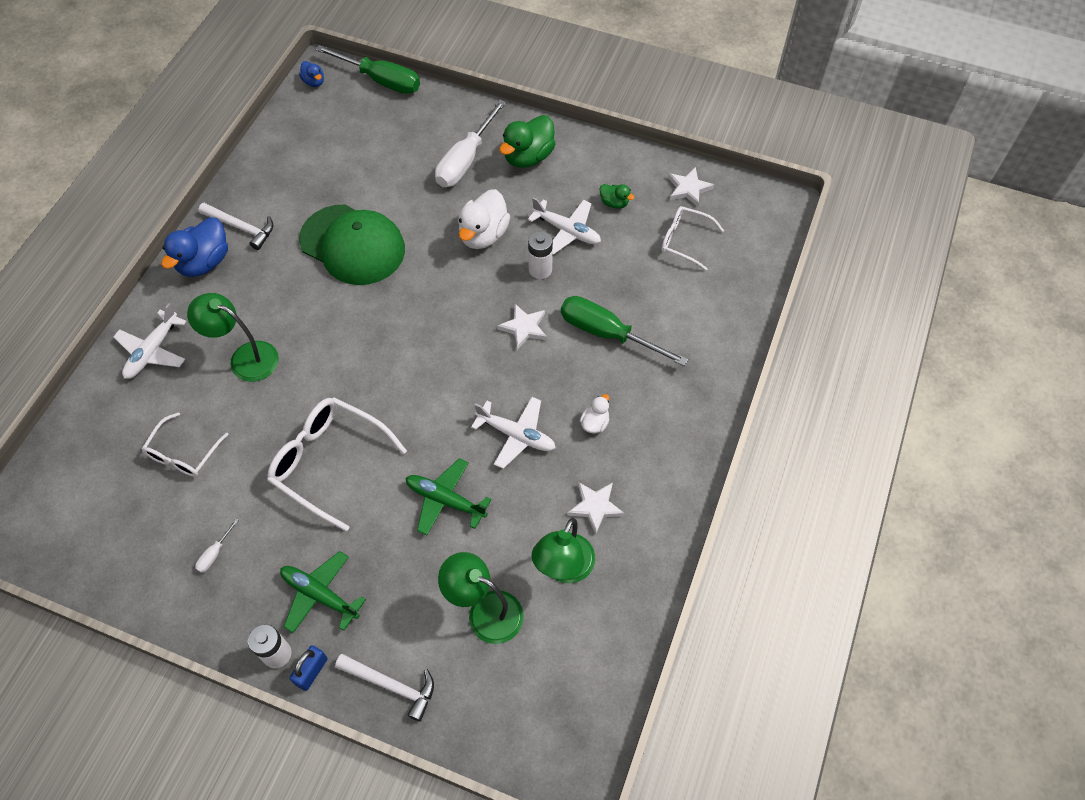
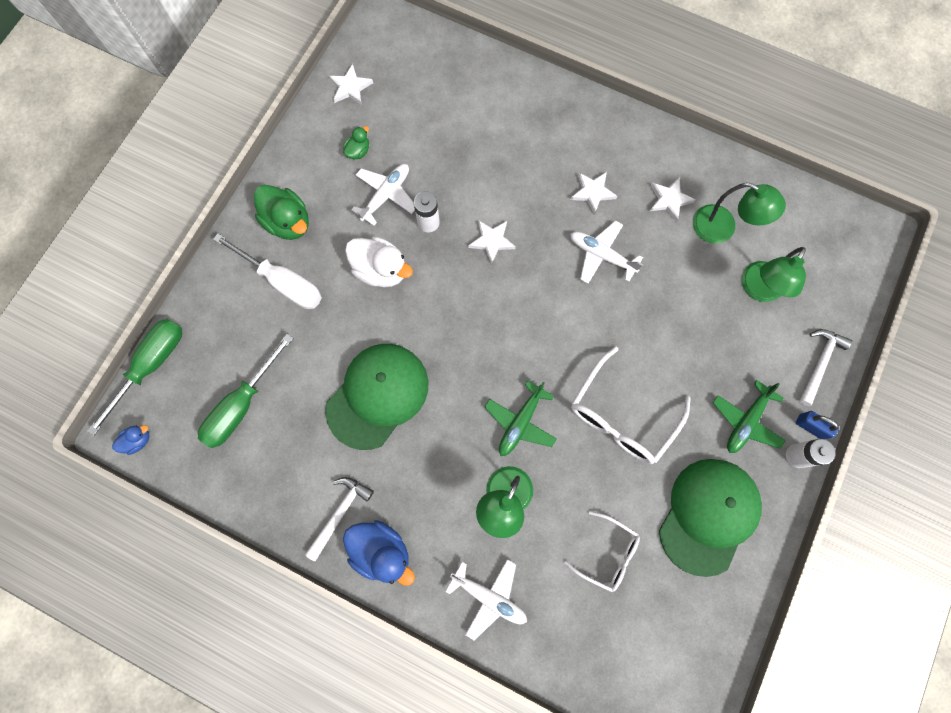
camera: 85 degrees left, 15 degrees up
(215, 553) = (708, 515): white screwdriver -> green cap
(445, 500) = (661, 316): green plane -> green plane (520, 422)
(516, 435) = (601, 255): white plane -> white plane turned 90 degrees counterclockwise
(595, 423) = (592, 192): white duck -> white star
(607, 333) = (503, 173): green screwdriver -> green screwdriver (242, 405)
(684, 241) = (410, 99): white glasses -> none

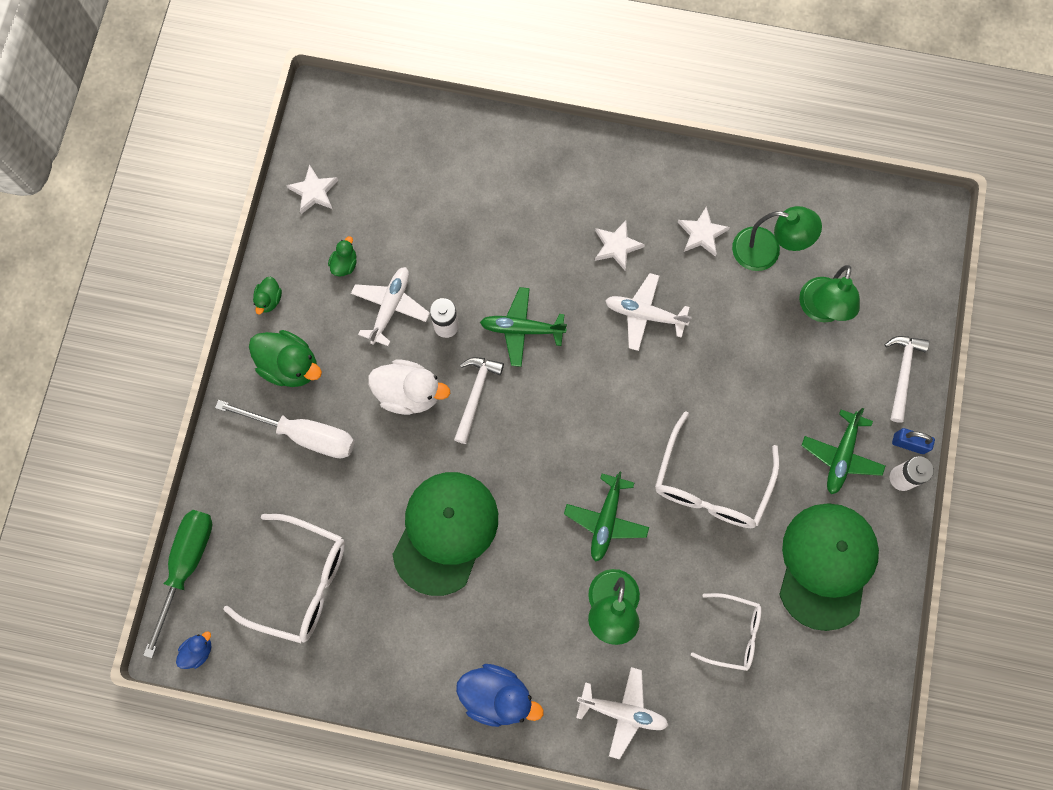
camera: 15 degrees left, 0 degrees up
(242, 405) = (300, 582): green screwdriver -> white glasses
(287, 165) = (269, 300): none -> green duck
(340, 513) = (441, 668): white hammer -> white hammer (476, 395)
(492, 241) = (521, 329): white star -> green plane

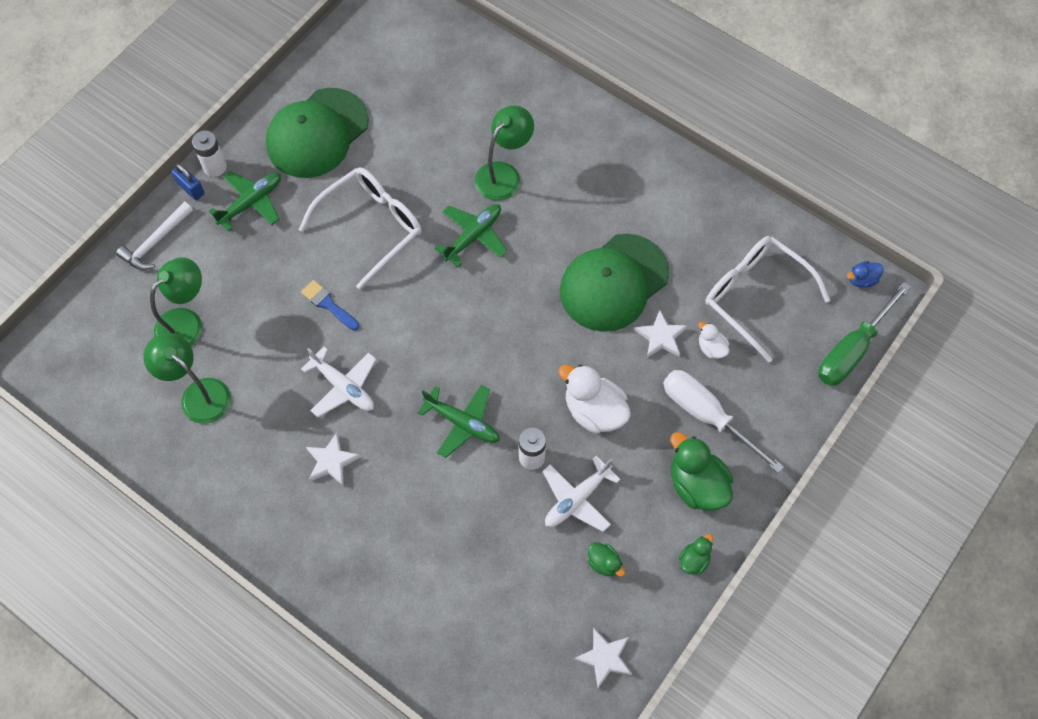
camera: 155 degrees left, 10 degrees down
(324, 505) = (711, 348): none -> white duck
(344, 264) = (604, 563): green duck -> green duck turned 90 degrees counterclockwise
(476, 395) = (534, 383): white hammer -> none
(497, 695) = (626, 152): blue duck -> none
(623, 711) = (533, 104): white plane -> none
(702, 233) = (245, 437): white star -> white star (661, 337)
(704, 385) = (328, 304): none -> blue brush
(733, 633) = (419, 119): white glasses -> none

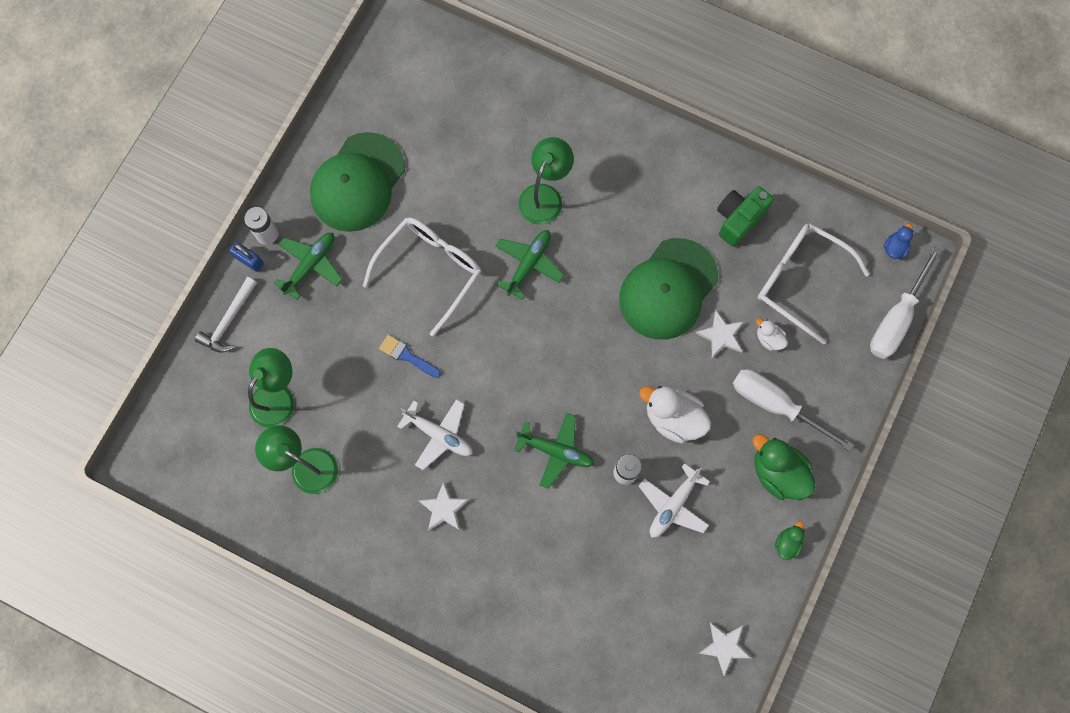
camera: 10 degrees left, 10 degrees up
(604, 563) = (708, 560): green duck -> none
(700, 227) = (739, 219): none -> green camera
(852, 350) = (896, 318): green screwdriver -> white screwdriver
(861, 280) = (894, 247): blue duck -> blue duck turned 150 degrees clockwise

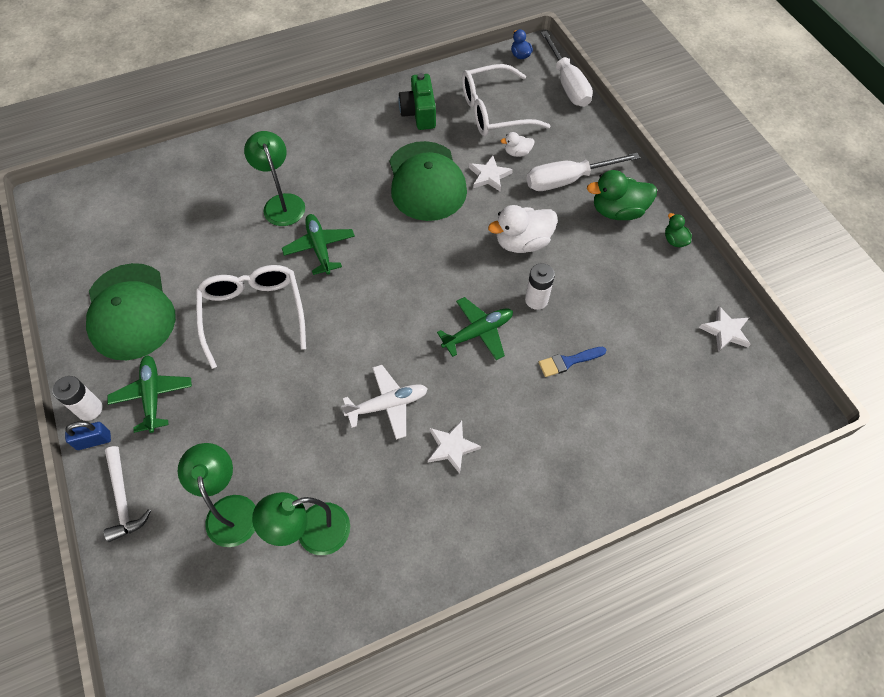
camera: 50 degrees left, 15 degrees down
(407, 356) = (301, 380): blue brush -> blue brush (568, 361)
(673, 505) = (588, 287): white plane -> none

